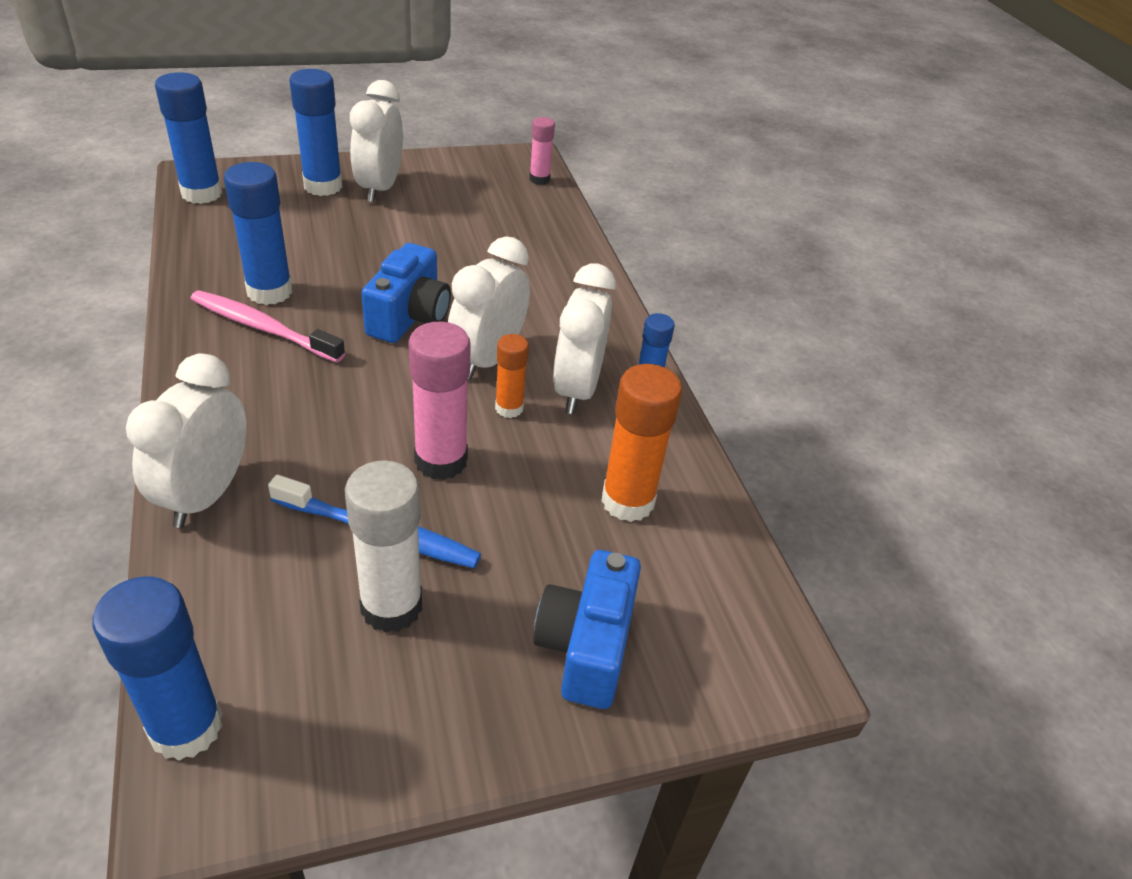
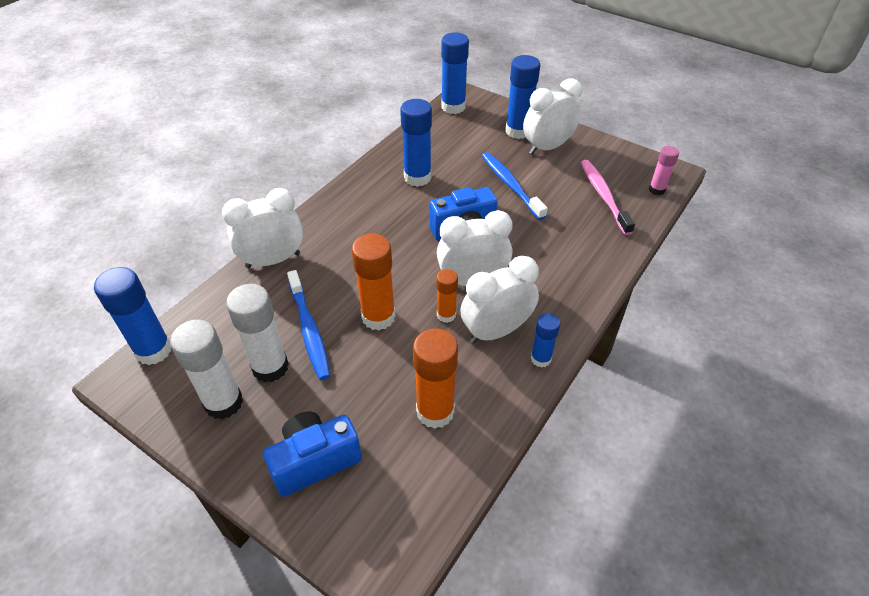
camera: 55 degrees right, 5 degrees up
(263, 328) = (391, 195): pink toothbrush -> pink toothbrush (603, 196)
(391, 691) = (223, 403): none -> white glue stick
(394, 245) = (510, 185): none -> blue toothbrush
(441, 460) = (378, 317): pink glue stick -> orange glue stick

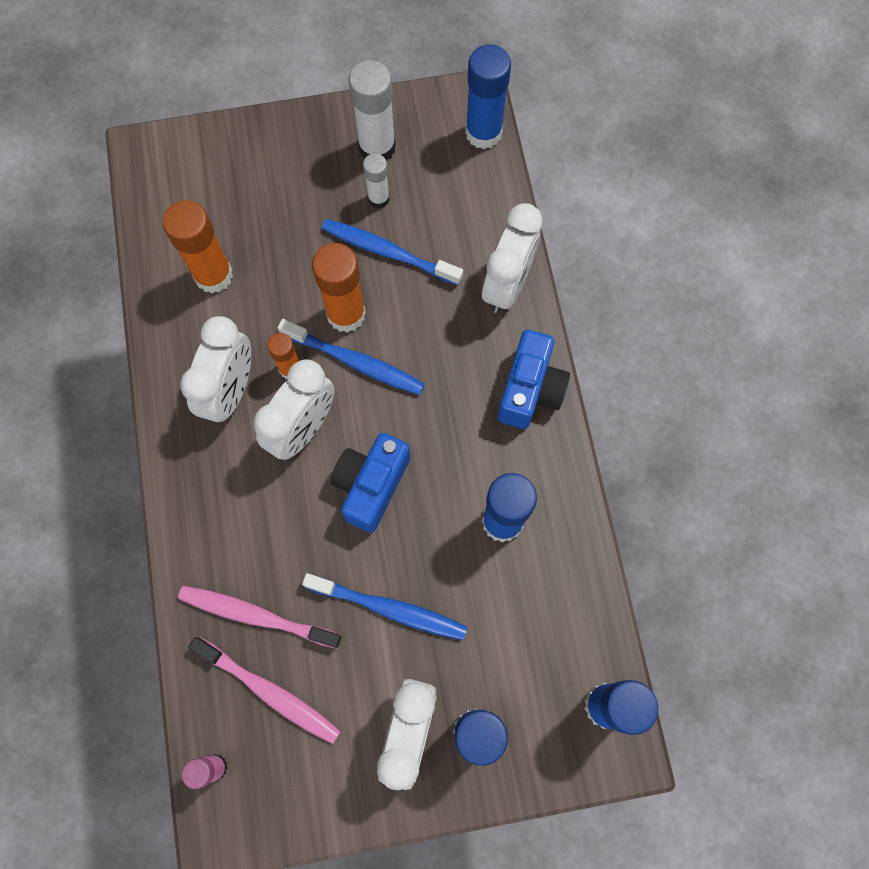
camera: 135 degrees right, 25 degrees up
(270, 367) = (378, 198): white glue stick -> white glue stick, size x0.58
(315, 461) = (263, 169): blue camera -> blue camera (530, 390)
(404, 289) = (355, 362): none -> blue toothbrush
(540, 359) = (169, 396): blue glue stick -> none
(584, 224) = (256, 616): none -> pink toothbrush

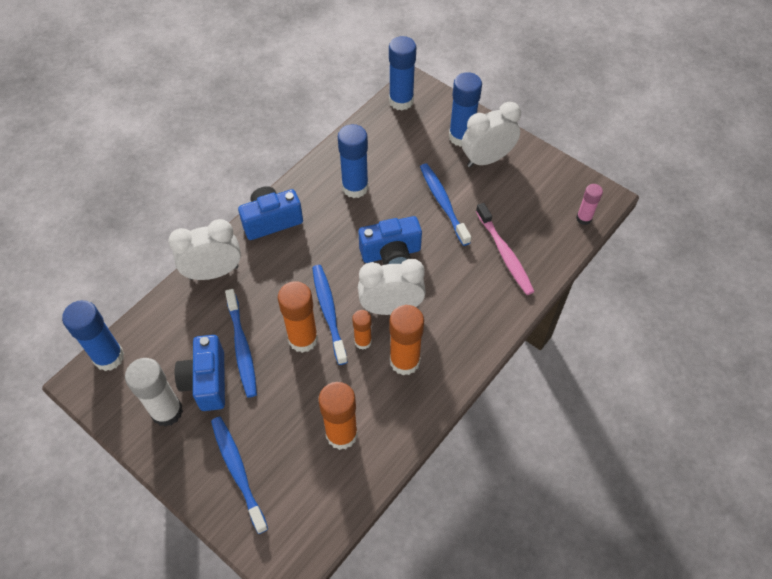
camera: 130 degrees left, 15 degrees down
(231, 391) = (404, 361): white clock -> orange glue stick
(262, 168) = (238, 471): none -> blue toothbrush
(269, 692) = (530, 222): pink toothbrush -> none
(378, 198) = (207, 381): white glue stick -> blue camera

